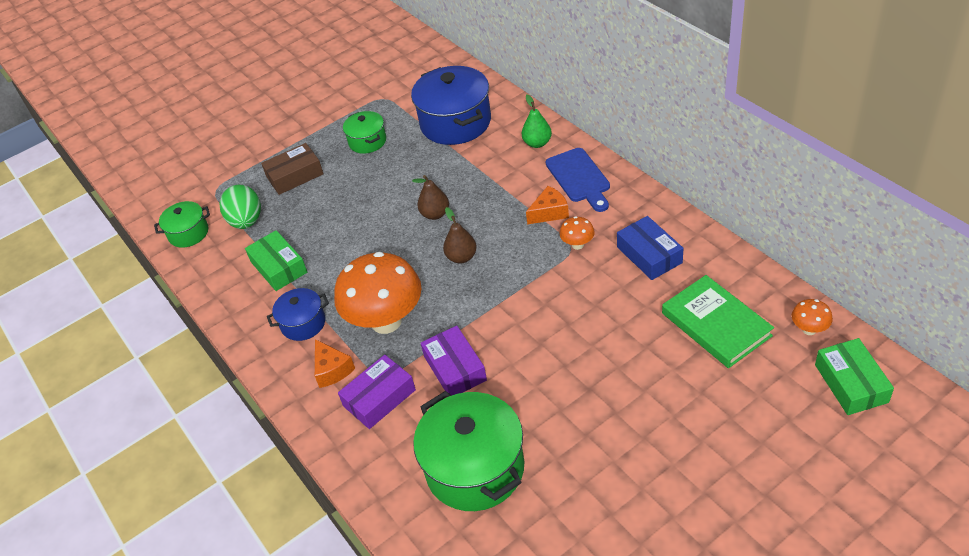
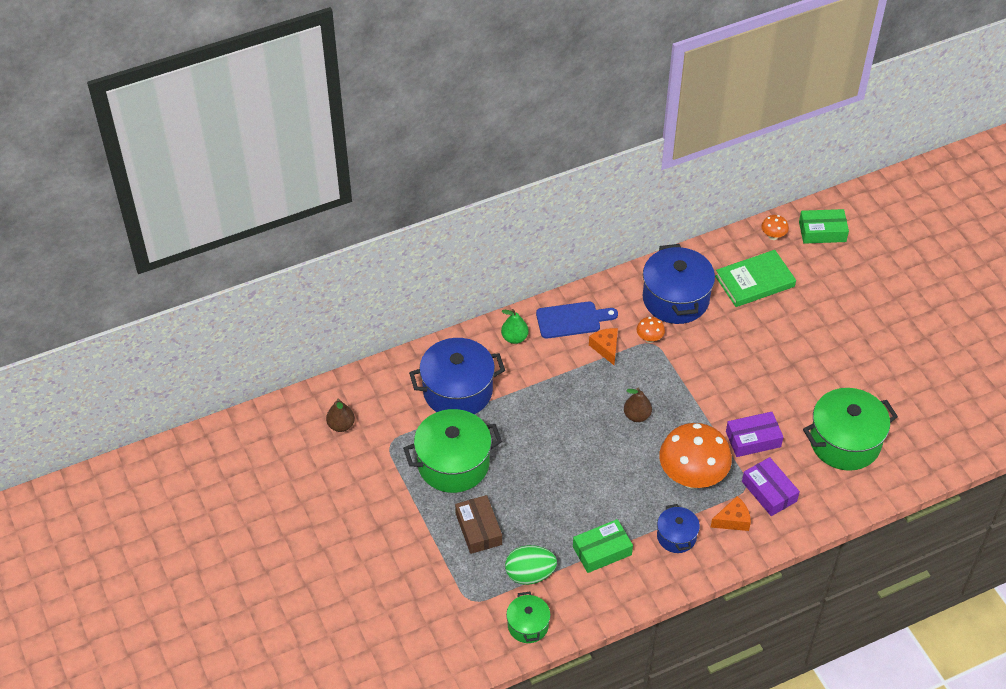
camera: 85 degrees left, 5 degrees up
(367, 141) = (453, 464): green pot -> green pot, size x1.87
(435, 214) = (577, 426): brown pear -> brown pear (341, 425)
(649, 255) = (675, 299): blue box -> blue pot

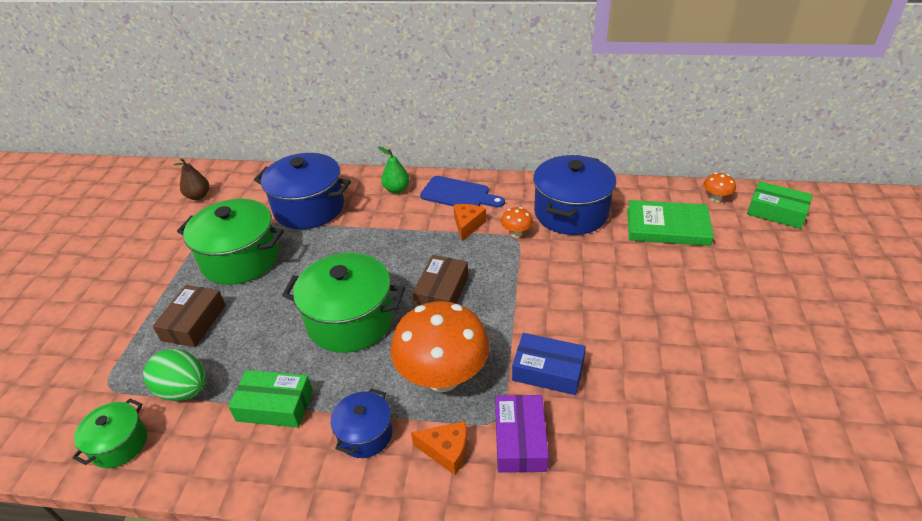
camera: 35 degrees right, 10 degrees down
(637, 416) = (442, 292): brown pear -> brown box
(753, 439) = (548, 371): purple box -> blue box
(845, 442) = (666, 429): green pot -> green pot (350, 320)

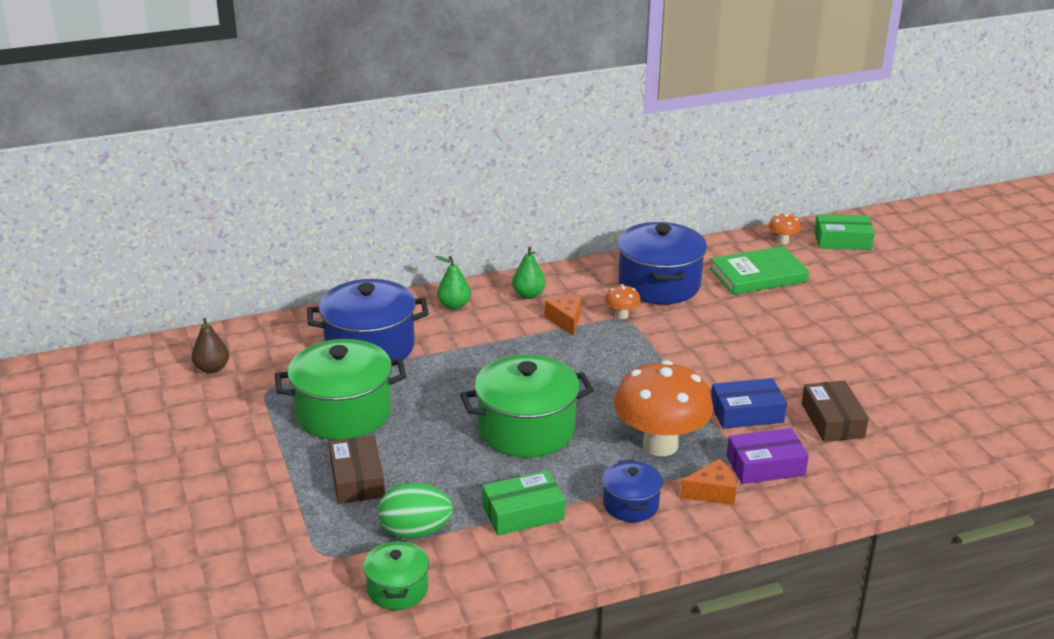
camera: 30 degrees left, 10 degrees down
(442, 292) = (594, 382): brown box -> brown box (832, 420)
(458, 194) = (528, 295): blue cutting board -> green pear
(520, 440) = (765, 466): purple box -> purple box turned 75 degrees counterclockwise

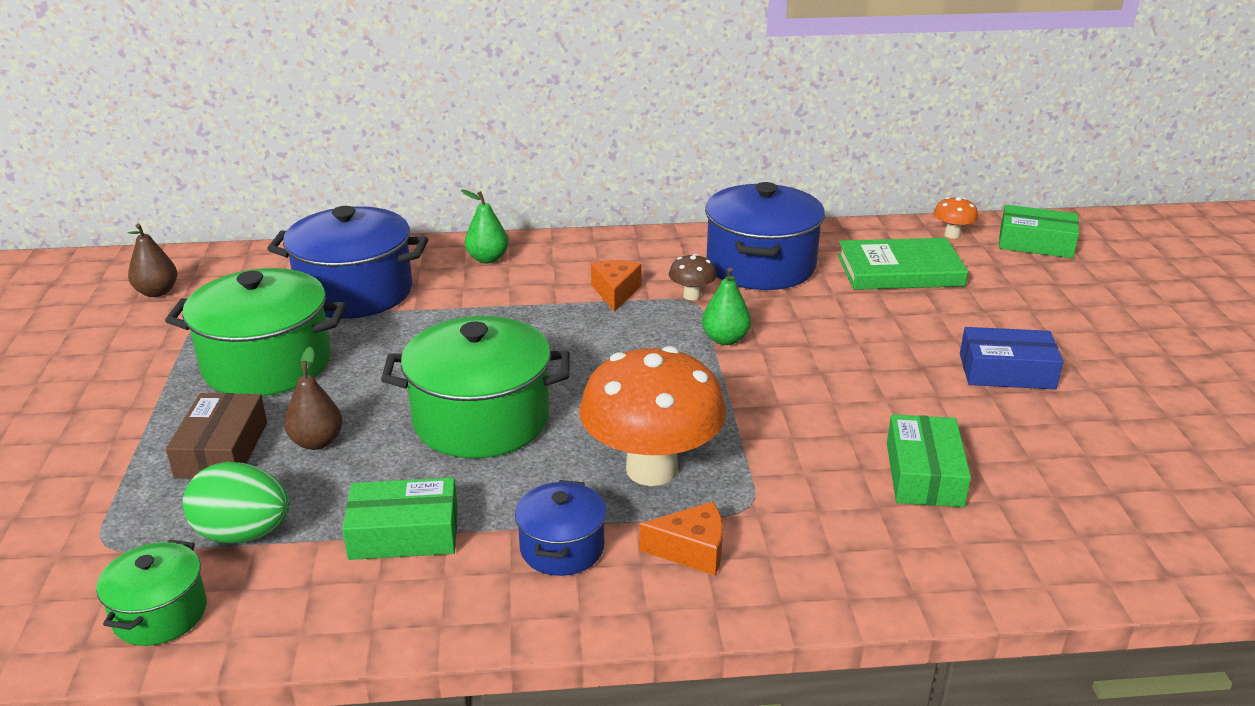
camera: 15 degrees right, 0 degrees up
(421, 463) = (317, 442): none -> brown pear
(528, 295) = (586, 257): green pear -> green pear (725, 339)
(622, 315) = (691, 296): orange mushroom -> brown mushroom
(746, 413) = (799, 444): blue box -> blue box (1006, 371)
(765, 466) = (791, 524): purple box -> none
(832, 420) = (924, 474): brown box -> green box

